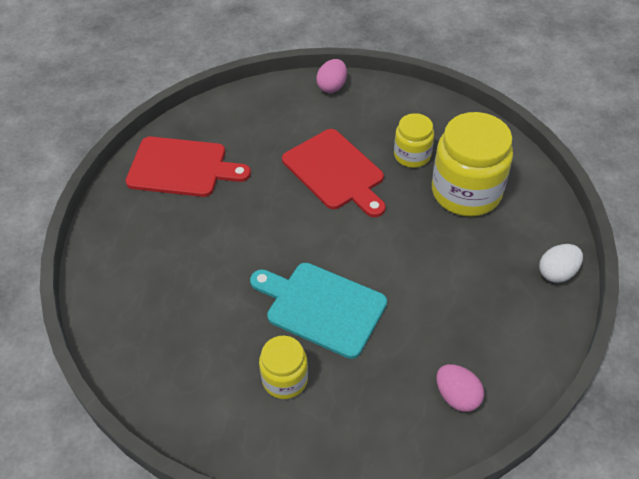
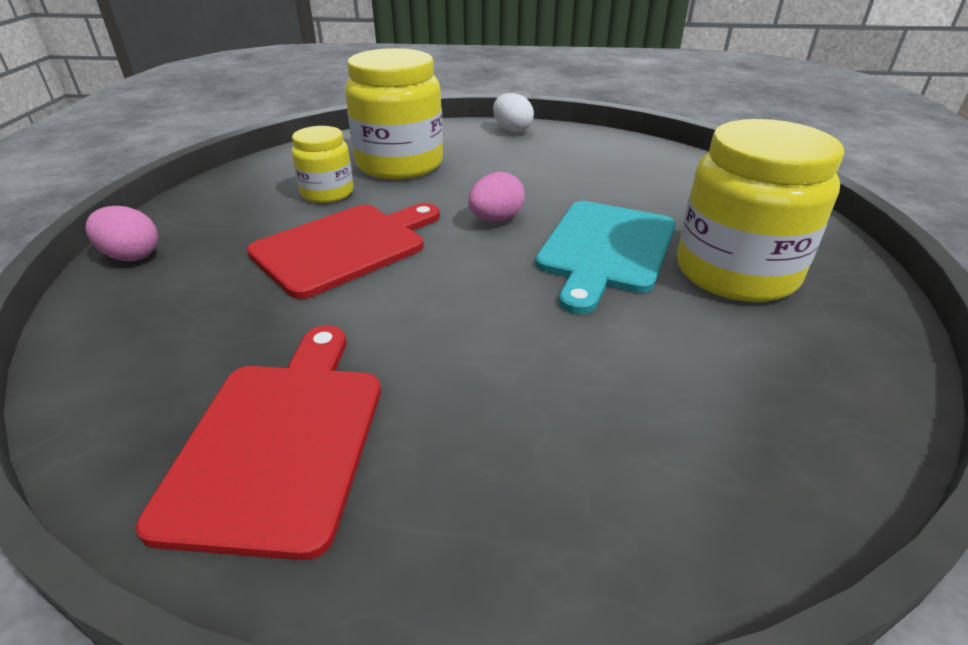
camera: 95 degrees left, 15 degrees down
(285, 379) = (736, 272): yellow jar -> yellow jar, size x1.82
(457, 396) = (682, 173): pink egg -> pink egg (496, 219)

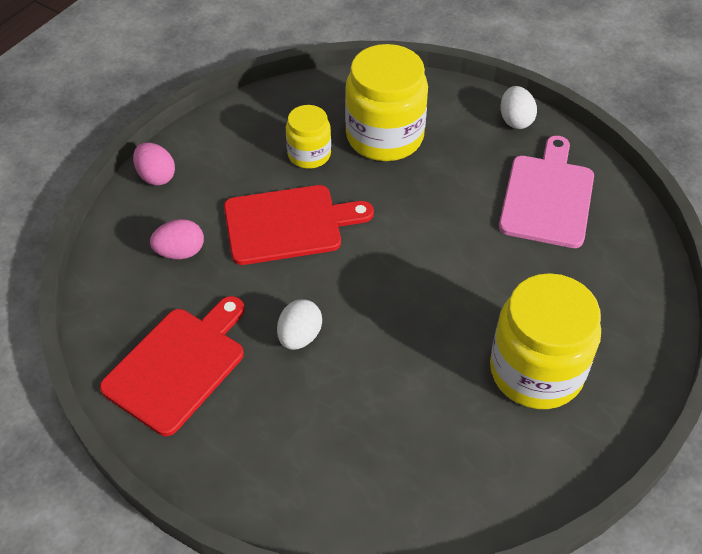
camera: 30 degrees right, 15 degrees up
(444, 338) = (299, 336): none -> white egg
(496, 219) = (410, 239): pink egg -> pink egg (180, 252)
(592, 161) = (548, 197): none -> pink cutting board
(605, 249) = (463, 306): turquoise cutting board -> none

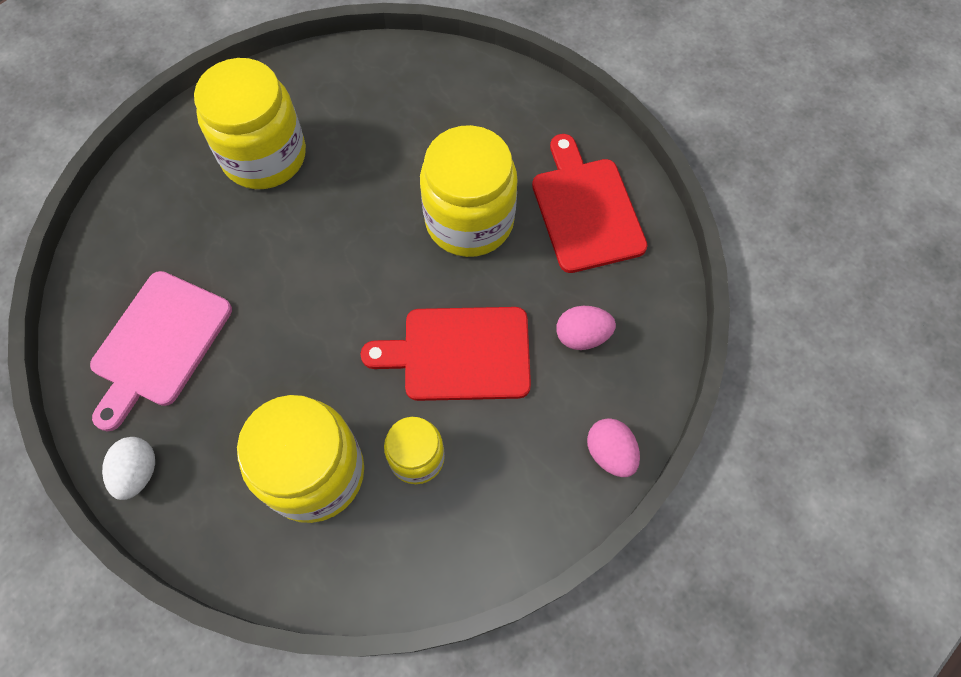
camera: 170 degrees left, 15 degrees up
(178, 365) = (586, 209): red cutting board -> red cutting board turned 120 degrees clockwise
(299, 336) = (469, 220): white egg -> yellow jar

